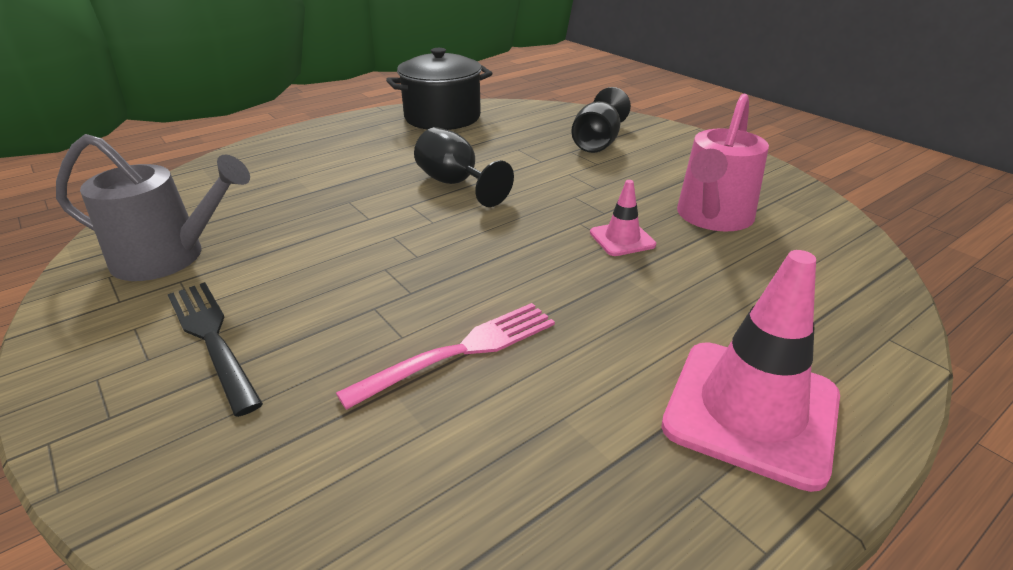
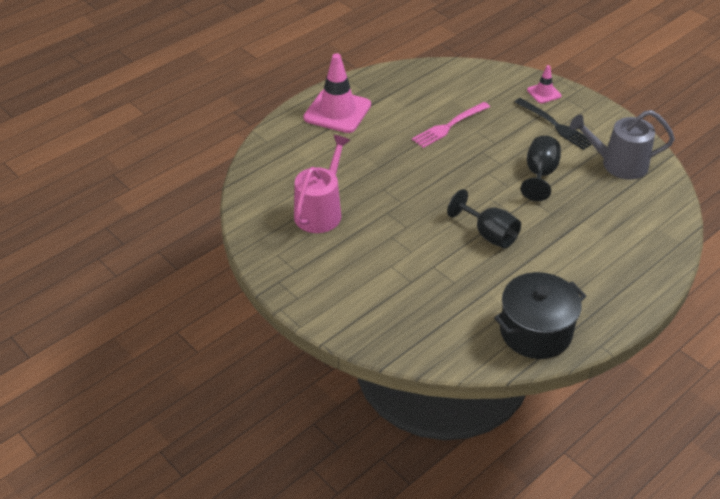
camera: 175 degrees right, 10 degrees up
(597, 142) = (389, 296): black goblet -> black goblet (540, 174)
(622, 239) = (377, 191): pink traffic cone -> pink traffic cone (544, 93)

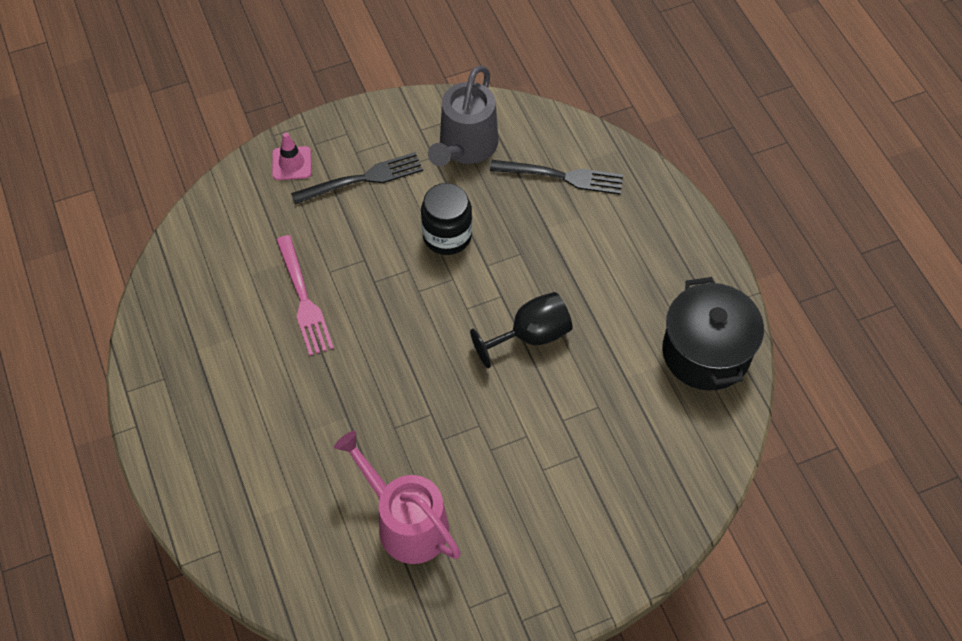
camera: 70 degrees left, 15 degrees up
(337, 111) = (199, 430): pink traffic cone -> none
(540, 174) = (447, 236): black goblet -> black jar
(632, 218) = (562, 176): none -> black fork

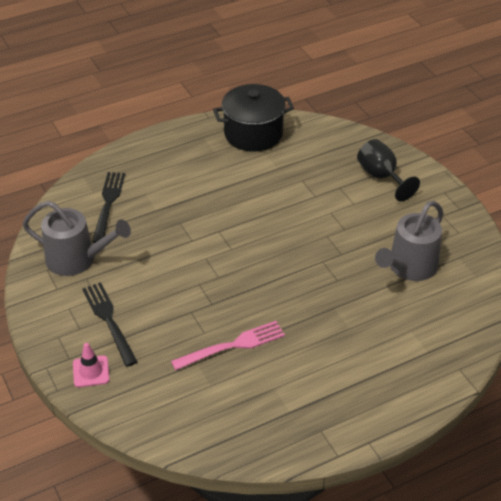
camera: 95 degrees left, 15 degrees down
(406, 523) = (409, 267): pink watering can -> grey watering can
(447, 236) = (166, 264): black jar -> none
(530, 336) = (251, 214): black goblet -> black goblet (381, 177)

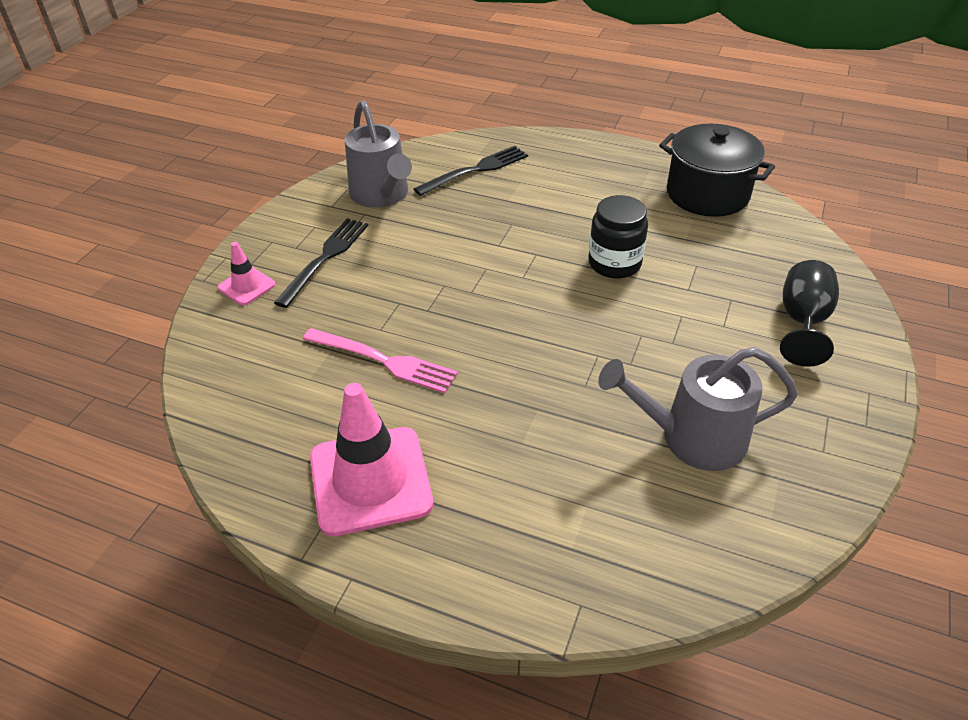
camera: 50 degrees right, 0 degrees up
(264, 207) = (614, 263): none -> black jar
(314, 400) = (370, 480): none -> pink traffic cone

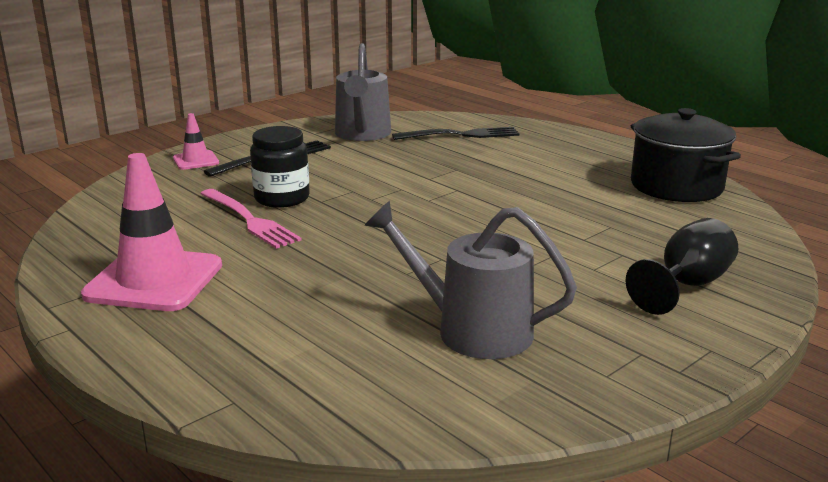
camera: 25 degrees right, 20 degrees down
(614, 263) = (526, 209): black jar -> black jar (282, 198)

